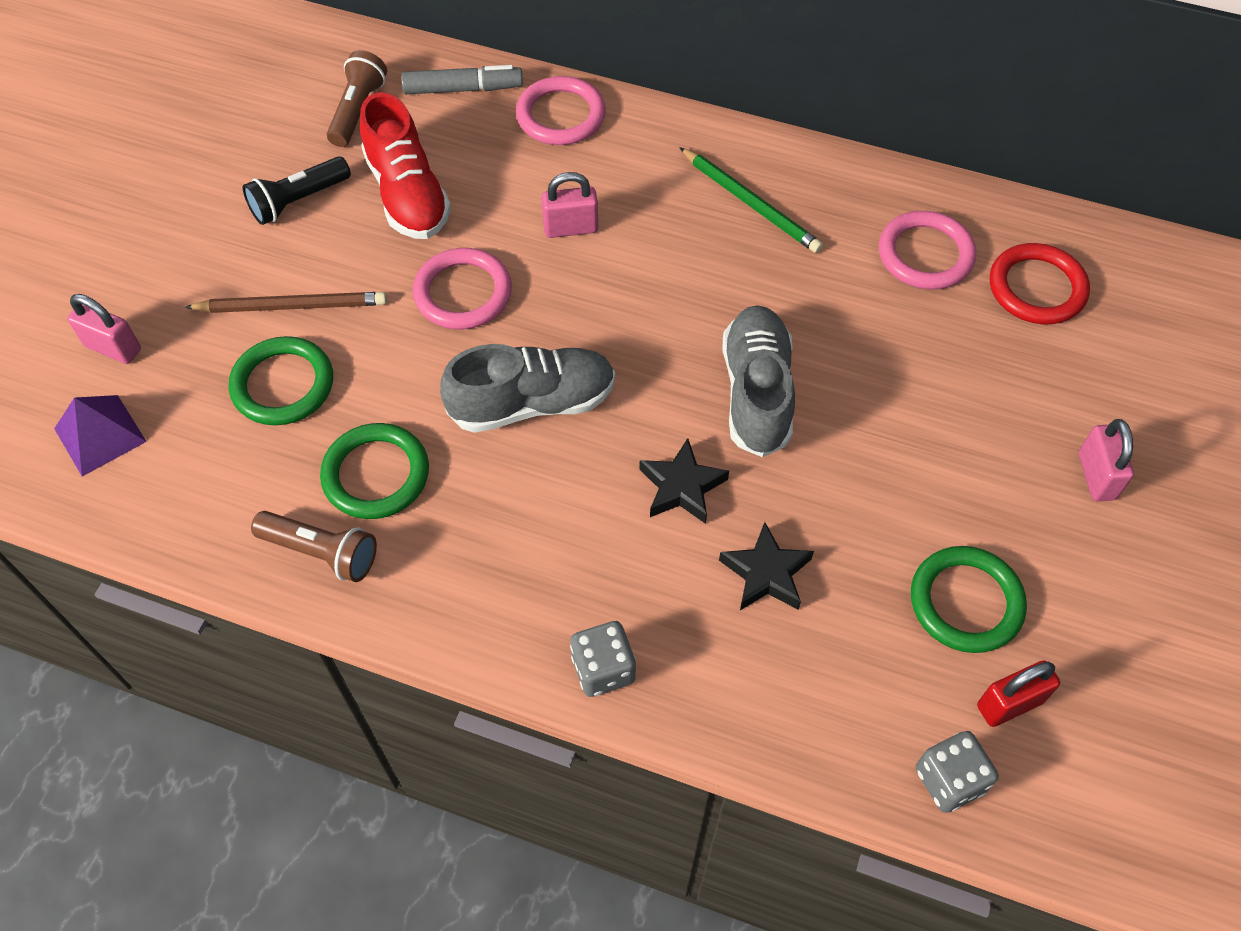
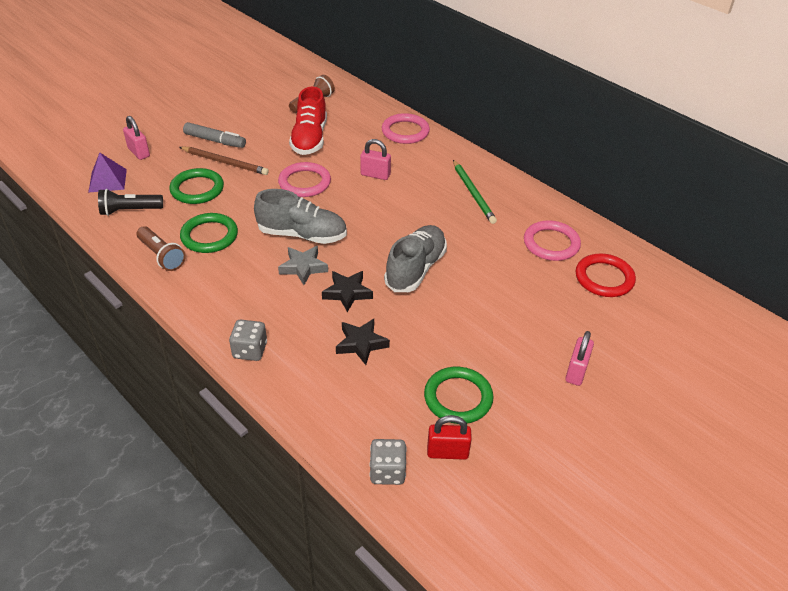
camera: 25 degrees right, 15 degrees down
(298, 201) = (259, 126): black flashlight -> black flashlight (129, 210)
(463, 89) = (367, 108): grey marker -> grey marker (215, 141)
(579, 468) = (303, 267): none -> grey star

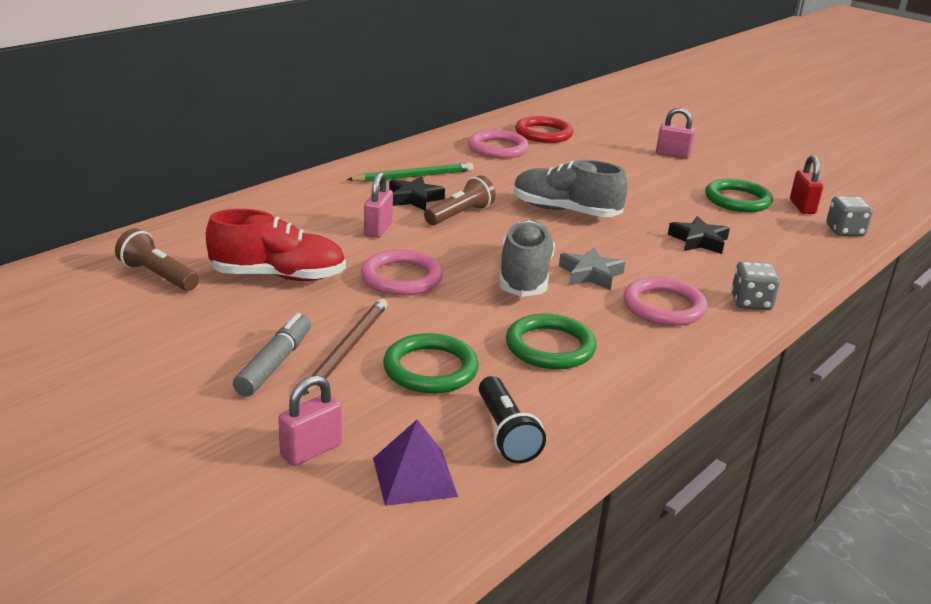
camera: 95 degrees left, 15 degrees down
(161, 256) = (612, 384): brown flashlight -> brown flashlight (460, 215)
(347, 293) = (623, 248): black star -> black star (414, 198)
(405, 131) = (266, 208): pink ring -> pink ring (664, 306)

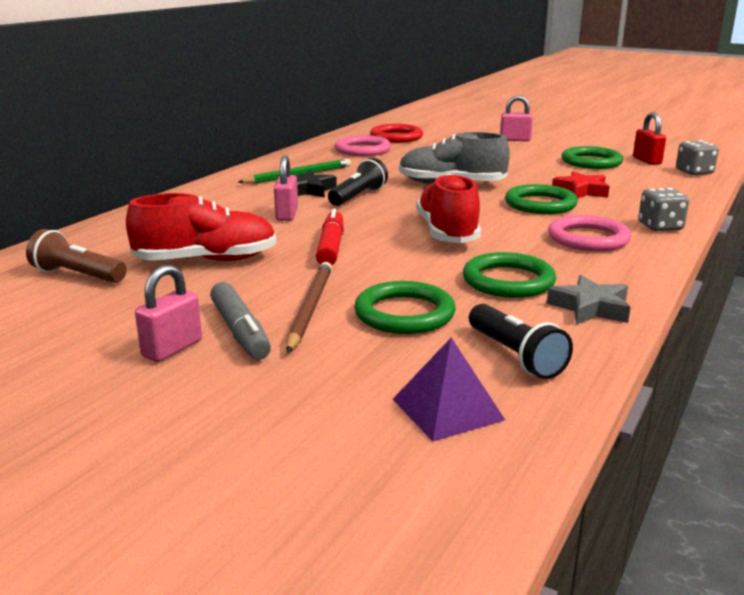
camera: 10 degrees left, 5 degrees down
(275, 364) = (240, 331): grey marker -> grey marker turned 150 degrees clockwise
(311, 450) = (321, 402): pink padlock -> pink padlock (172, 349)
(401, 277) = (331, 247): pink ring -> red marker
(460, 215) = (358, 196): brown flashlight -> black flashlight
(524, 276) = (447, 232): grey shoe -> red shoe
(590, 274) = (505, 224): grey star -> grey star (590, 308)
(643, 253) = (540, 204): none -> green ring
(699, 241) = (581, 191): black star -> red star

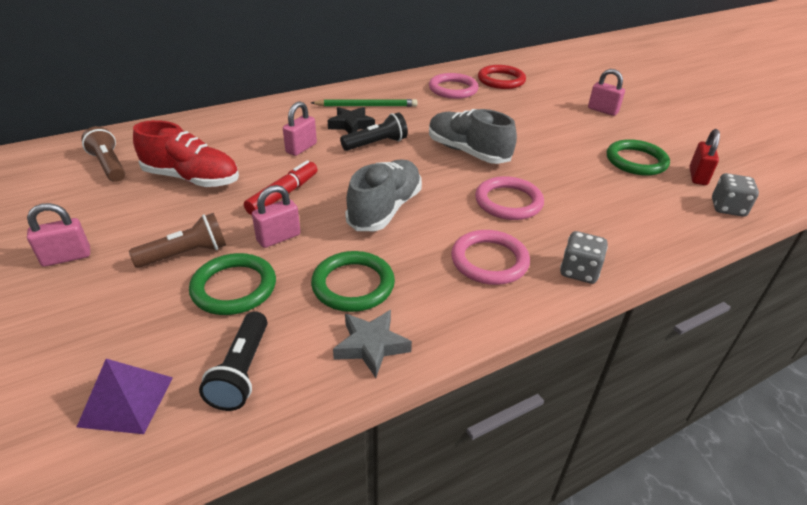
camera: 30 degrees right, 15 degrees up
(240, 331) = (119, 258): grey marker -> none
(310, 308) = (186, 254): brown pencil -> brown flashlight
(383, 273) = (278, 238): none -> pink padlock
(447, 232) = (385, 209): red shoe -> grey shoe
(540, 204) = (508, 202): green ring -> pink ring
(581, 191) = (570, 197): red star -> none

